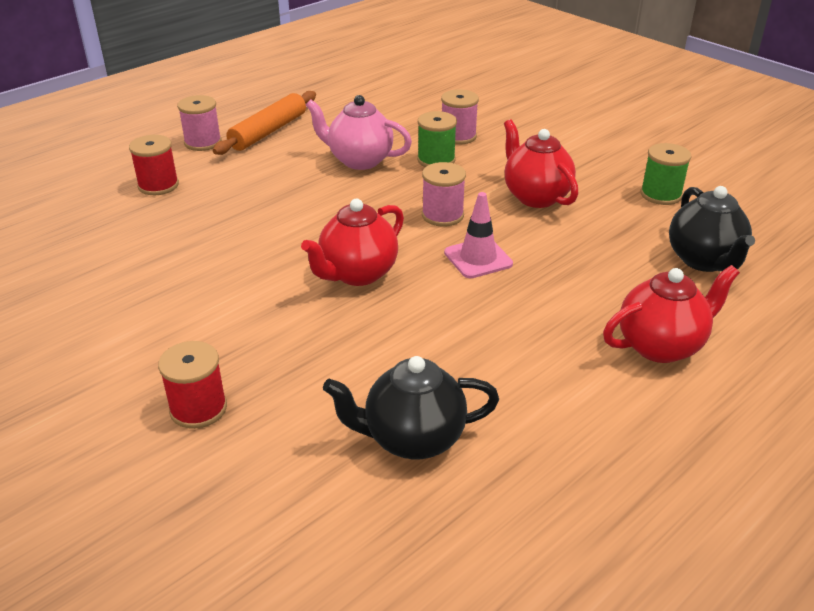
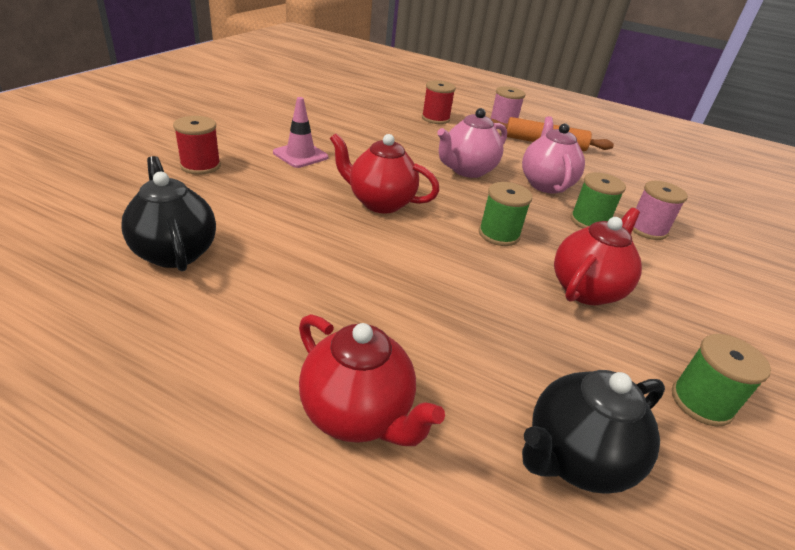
camera: 65 degrees right, 0 degrees up
(309, 199) = (467, 170): none -> pink teapot
(442, 215) = (499, 234): pink spool -> green spool
(478, 258) = (444, 261): pink traffic cone -> pink traffic cone (300, 155)

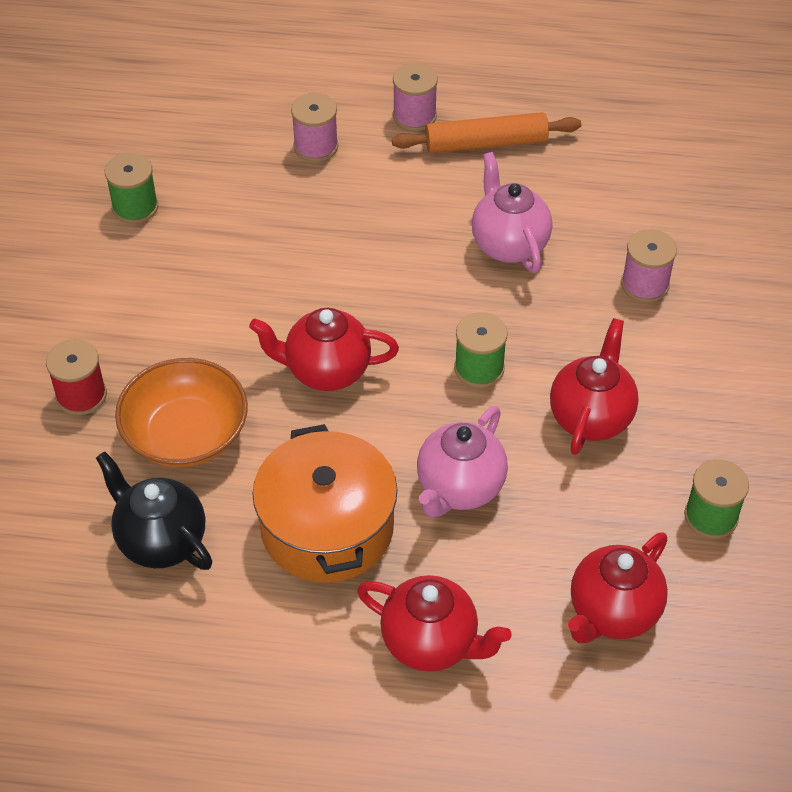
camera: 15 degrees left, 15 degrees up
(252, 202) = (185, 434): none -> orange bowl
(300, 155) = (184, 319): pink traffic cone -> none
(317, 288) = (327, 527): none -> orange pot
(435, 118) = (316, 146): red spool -> pink spool
(467, 170) = (403, 258): pink teapot -> pink teapot (459, 488)
(575, 459) = (612, 613): black teapot -> red teapot
(589, 221) = (576, 299): green spool -> green spool (135, 207)

